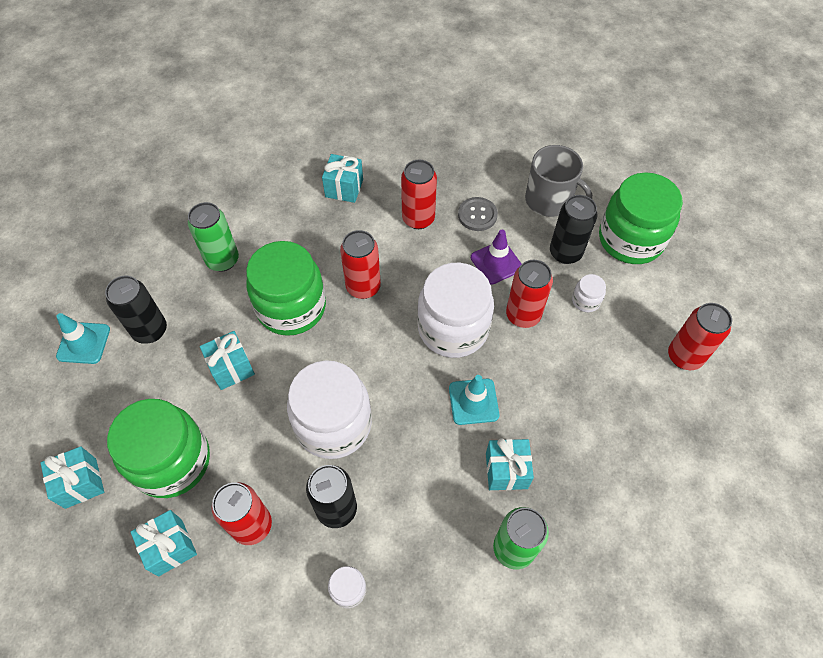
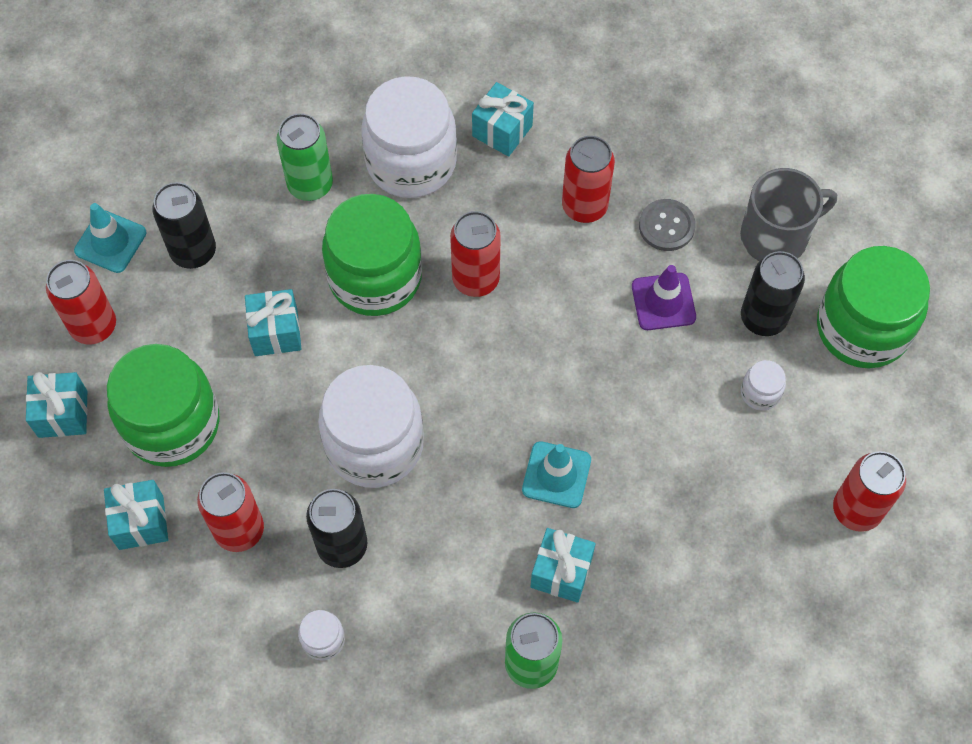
camera: 20 degrees right, 5 degrees up
(453, 328) = (569, 372): white jar -> white jar (411, 162)
(523, 315) = (667, 385): red can -> red can (93, 326)
(550, 200) = (776, 236): grey mug -> grey mug turned 75 degrees counterclockwise

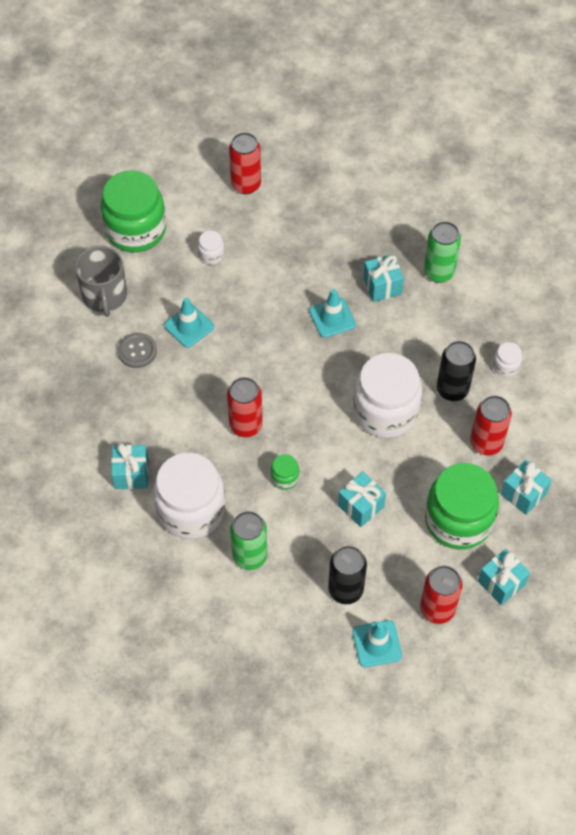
camera: 125 degrees left, 5 degrees down
(375, 277) = (284, 478): green jar -> green jar, size x0.42
(584, 206) = (154, 399): red can -> none
(663, 302) = (189, 326): purple traffic cone -> turquoise traffic cone
(763, 318) = (164, 276): black can -> none
(776, 236) = (105, 296): grey mug -> grey mug turned 135 degrees counterclockwise

